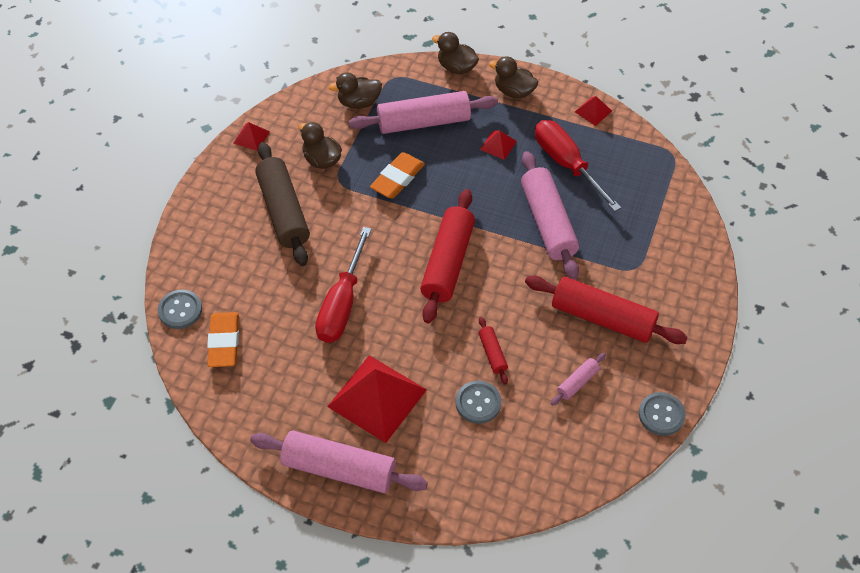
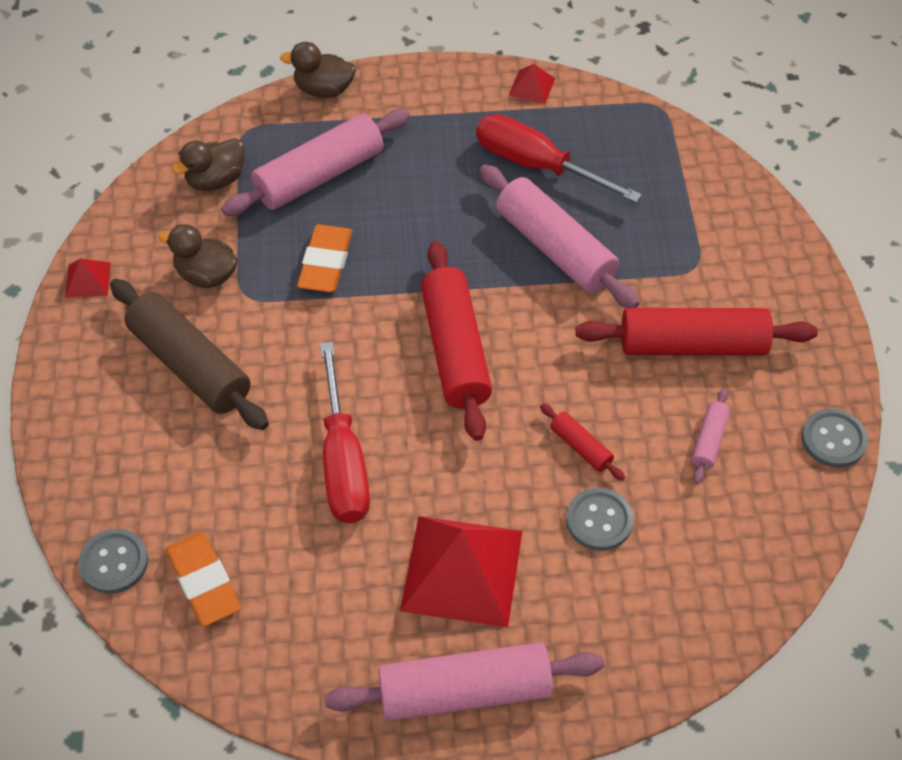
camera: 25 degrees left, 0 degrees up
(498, 145) = (435, 171): red pyramid -> none
(514, 91) = (417, 95): brown duck -> none

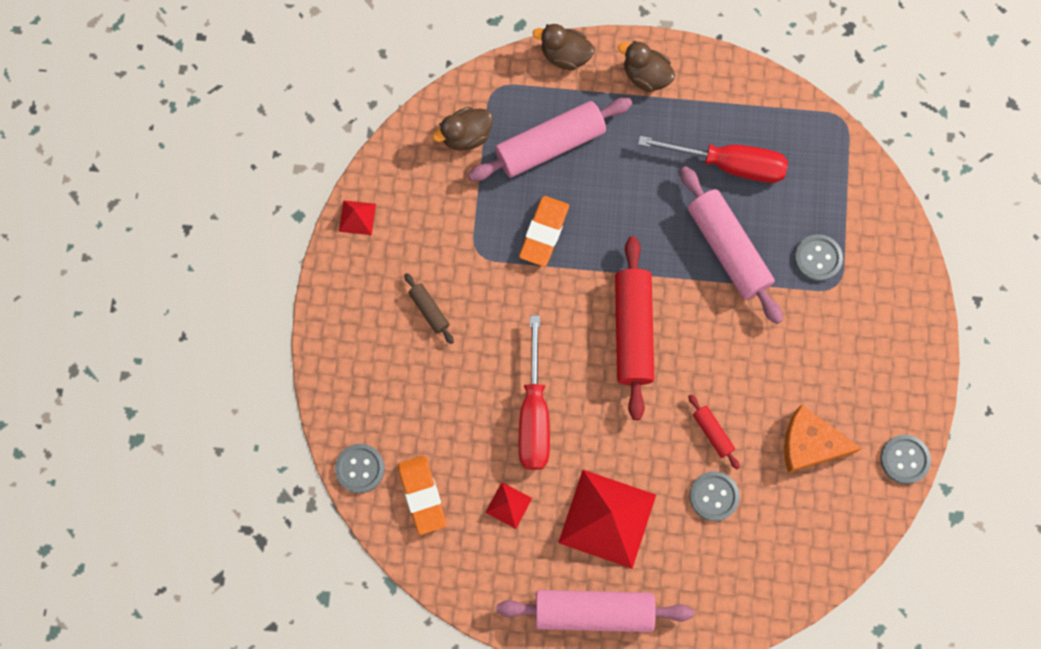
camera: 10 degrees right, 20 degrees up
(190, 365) = (429, 310): brown rolling pin -> brown rolling pin, size x0.46
(206, 275) = (449, 228): brown duck -> brown duck (646, 76)
(532, 86) = (740, 80): red pyramid -> red pyramid (508, 505)
(537, 165) = (729, 164): red screwdriver -> red screwdriver turned 150 degrees clockwise
(666, 242) = (818, 258): none -> grey button
(692, 345) = (817, 358): red rolling pin -> none
(709, 440) = (810, 444): pink rolling pin -> orange cheese

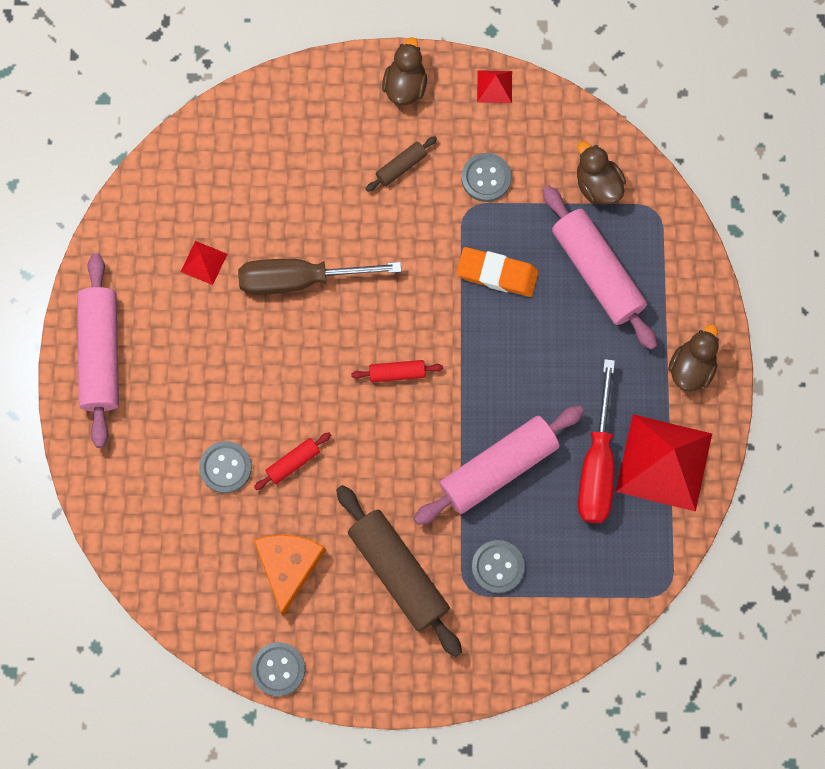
camera: 85 degrees right, 0 degrees up
(360, 468) = (232, 117): grey button -> grey button (486, 178)
(422, 495) = (208, 179): orange eraser -> none
(534, 414) = (300, 280): red screwdriver -> brown screwdriver
(565, 55) = (704, 280): brown duck -> brown duck (405, 86)
(607, 518) = (196, 361): red pyramid -> red pyramid (664, 462)
(632, 331) = (397, 373): red rolling pin -> red rolling pin, size x0.46
(819, 345) = (398, 572): none -> brown rolling pin

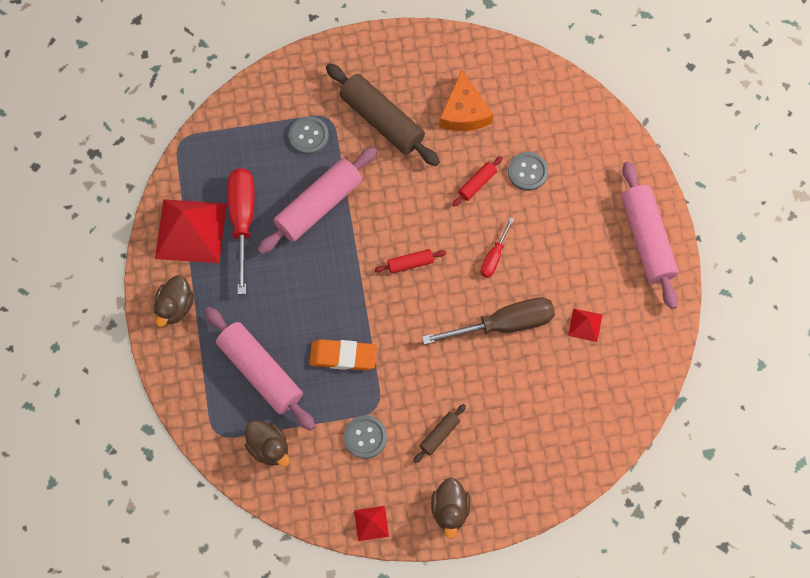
camera: 170 degrees right, 5 degrees down
(278, 669) = (456, 44): grey button -> none
(292, 364) = (494, 256): none -> red screwdriver

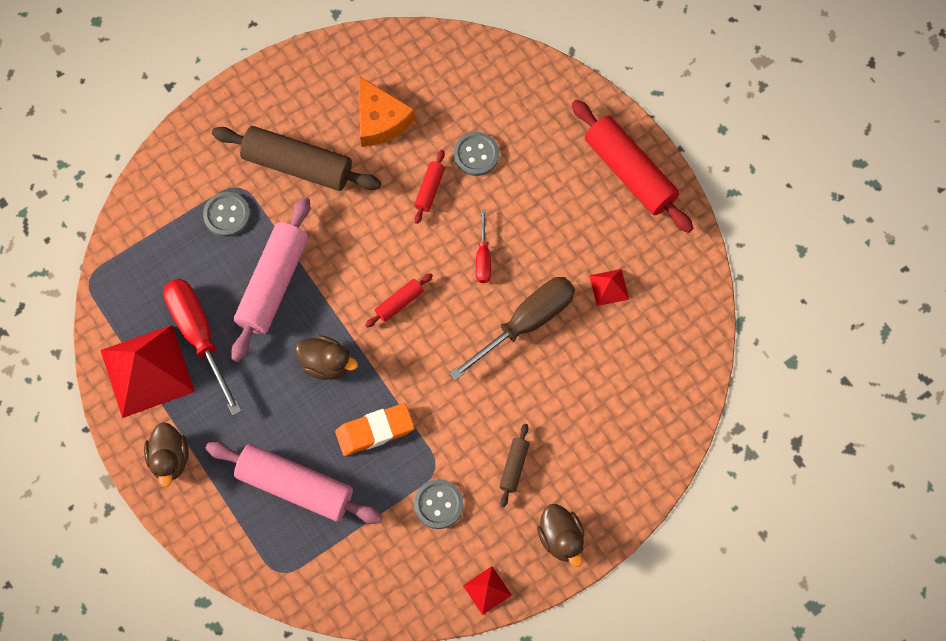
camera: 25 degrees left, 0 degrees up
(269, 447) = (342, 561): brown duck -> brown duck (326, 363)
(646, 239) = (629, 172): pink rolling pin -> red rolling pin

